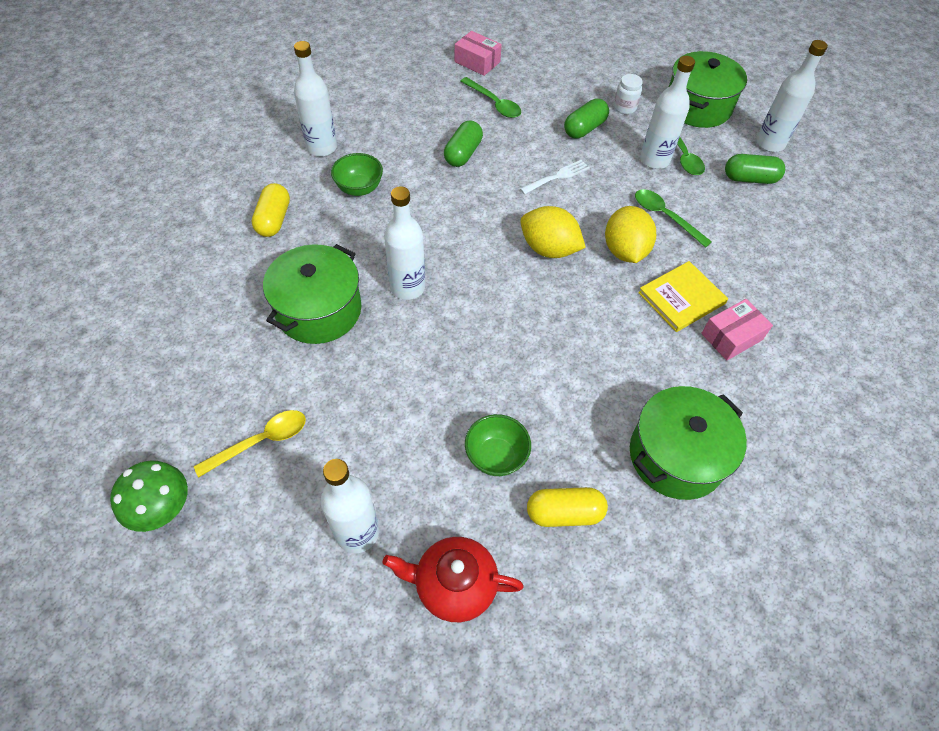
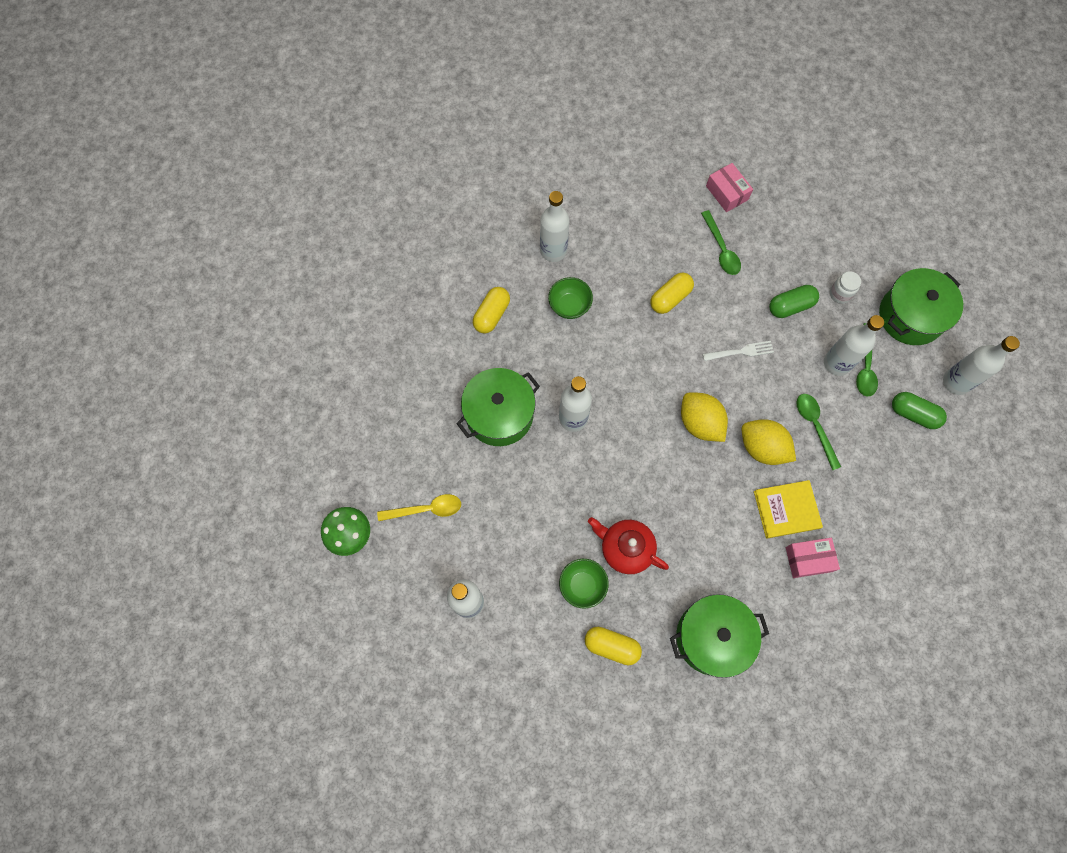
camera: 25 degrees right, 15 degrees up
(453, 585) = (517, 664): red teapot -> red teapot (625, 548)
(463, 154) = (670, 298): green capsule -> yellow capsule
(624, 251) = (762, 448): yellow lemon -> yellow lemon turned 75 degrees counterclockwise

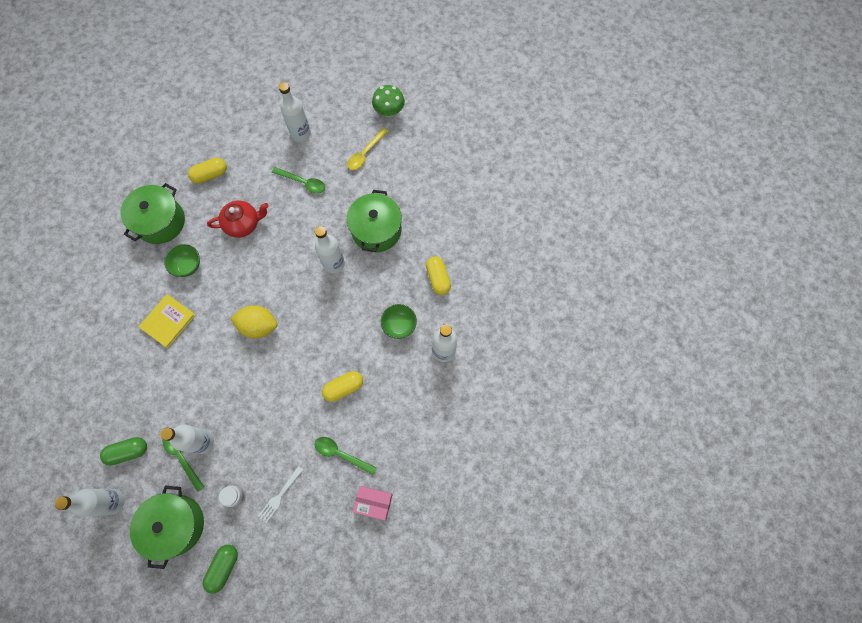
camera: 135 degrees right, 0 degrees up
(582, 585) = (250, 188): green bowl -> green bowl (188, 266)
(670, 298) = (344, 388): yellow capsule -> yellow capsule turned 60 degrees clockwise
(740, 352) = (270, 392): white fork -> white fork (280, 495)
(762, 448) = (209, 344): yellow lemon -> none
(790, 306) = (262, 455): green capsule -> green capsule (224, 567)
(808, 559) = (135, 305): pink box -> none
(815, 426) = (187, 386): green spoon -> green spoon (303, 182)

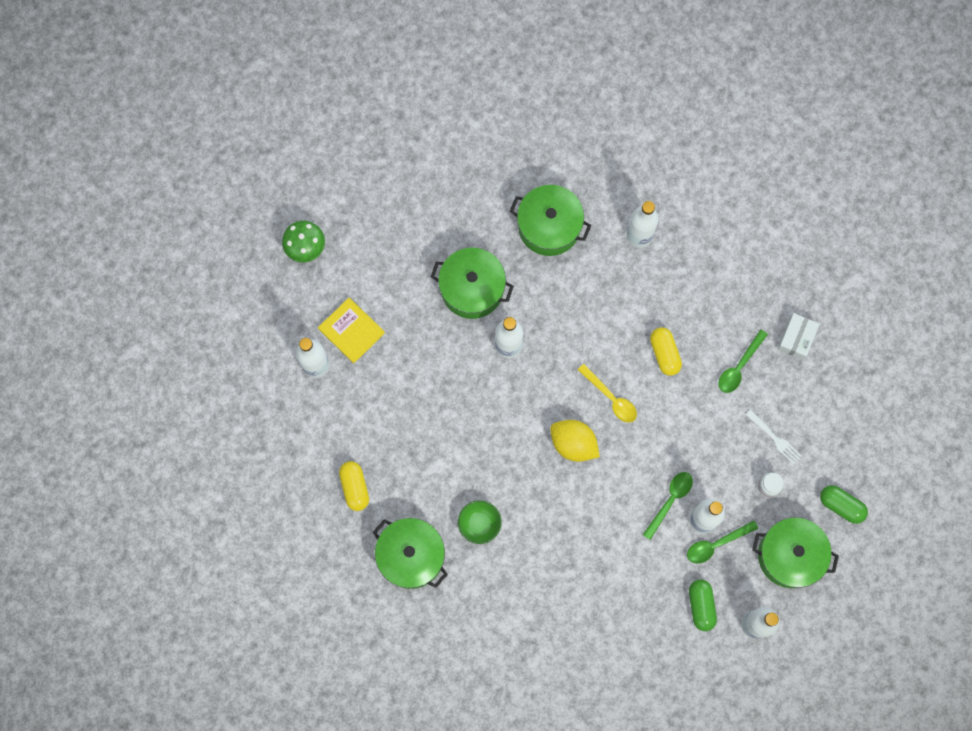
camera: 80 degrees left, 5 degrees up
(168, 321) = (549, 552): yellow book -> yellow book (351, 331)
(243, 224) = (434, 451): red teapot -> none
(259, 326) = (573, 444): yellow lemon -> yellow lemon turned 75 degrees counterclockwise
(303, 182) = (389, 370): green spoon -> green spoon (670, 501)
(365, 153) = (361, 287): yellow spoon -> yellow spoon (611, 398)
(373, 502) = (796, 338): pink box -> white box
(399, 325) = (600, 280): green bowl -> none
(438, 278) = (549, 226): yellow capsule -> green pot

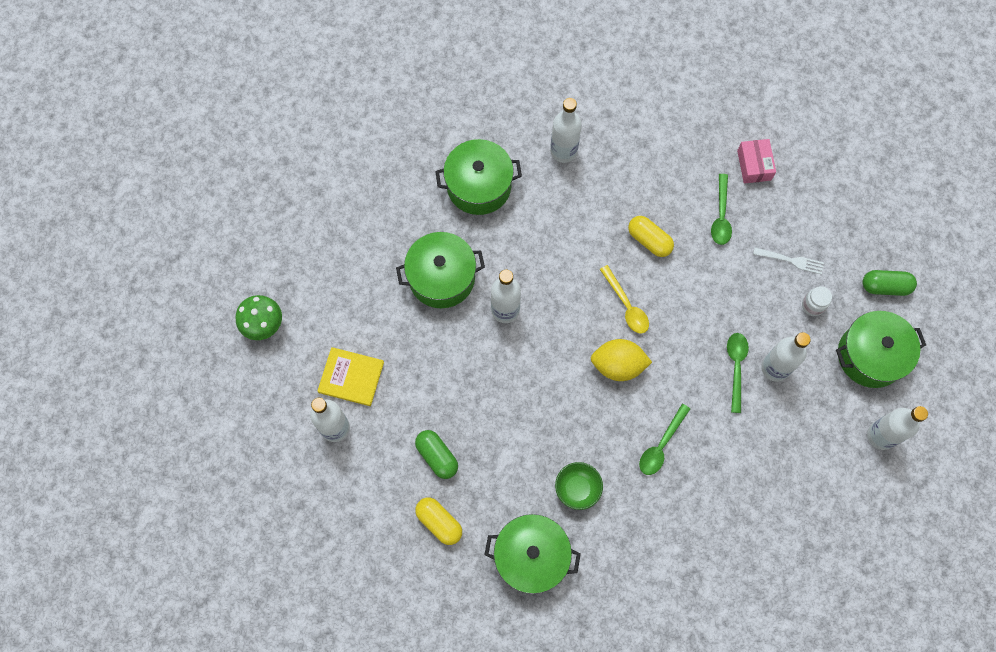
camera: 30 degrees left, 5 degrees down
(611, 398) = (626, 305): yellow spoon -> yellow spoon turned 45 degrees clockwise
(701, 606) = (823, 446): green capsule -> green capsule (437, 456)
(716, 544) = (801, 383): green spoon -> green spoon (661, 445)
(796, 338) = (754, 165): white box -> pink box

